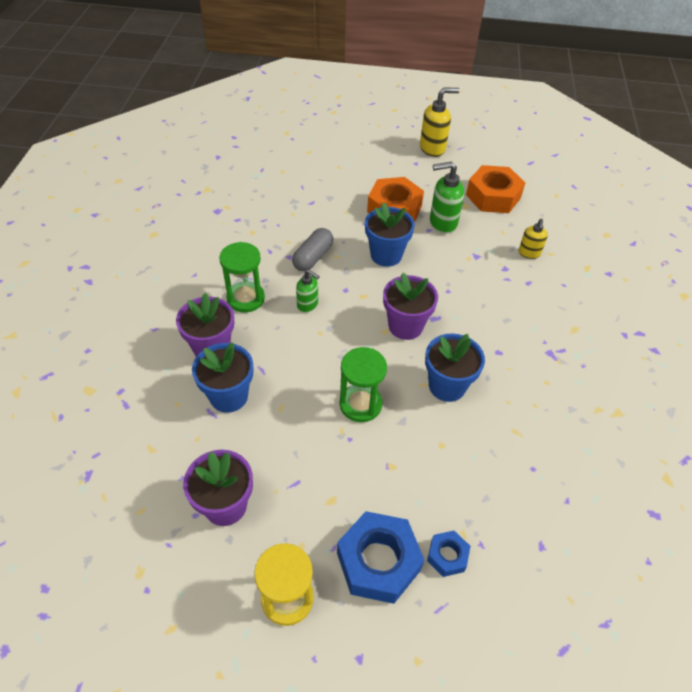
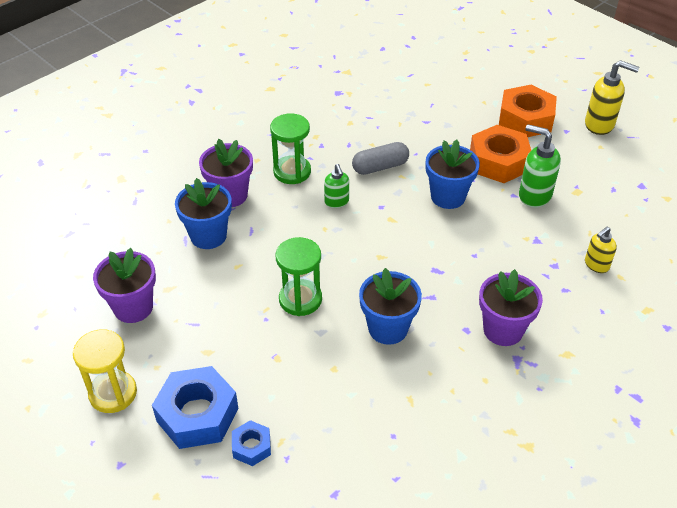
camera: 40 degrees right, 5 degrees down
(405, 326) = (402, 262): purple flower pot -> purple flower pot (503, 330)
(493, 196) = (616, 196): orange nut -> orange nut (525, 119)

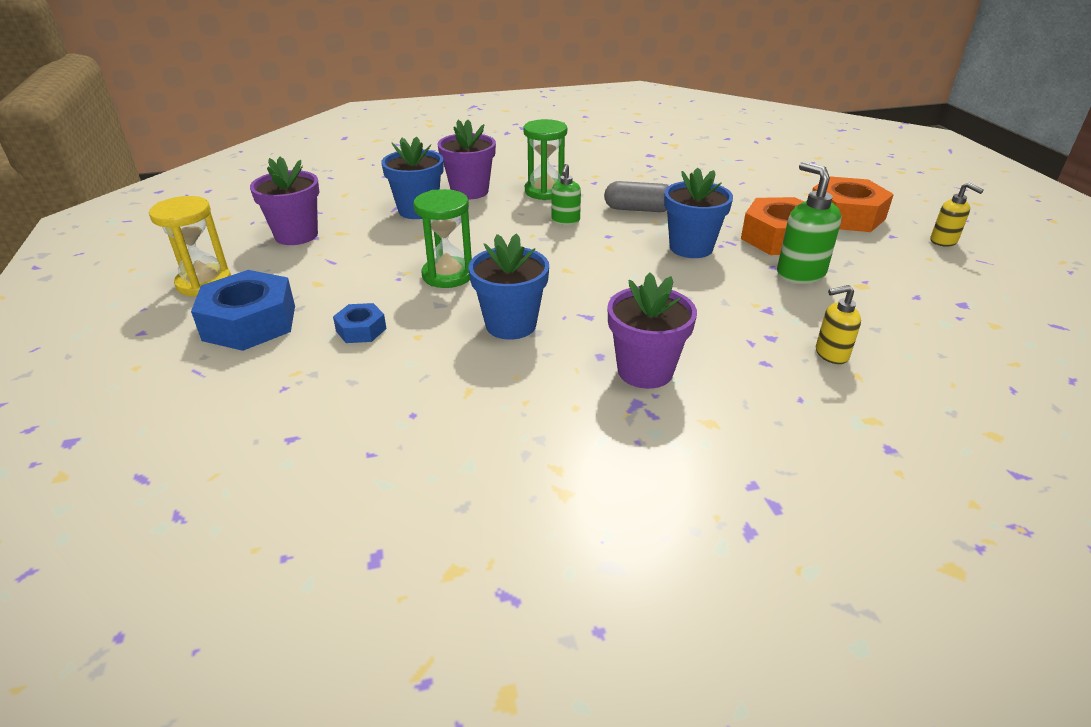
camera: 30 degrees right, 10 degrees down
(251, 446) = (264, 365): blue nut -> blue nut (361, 330)
(600, 125) = (943, 241): yellow soap dispenser -> yellow soap dispenser, size x0.62

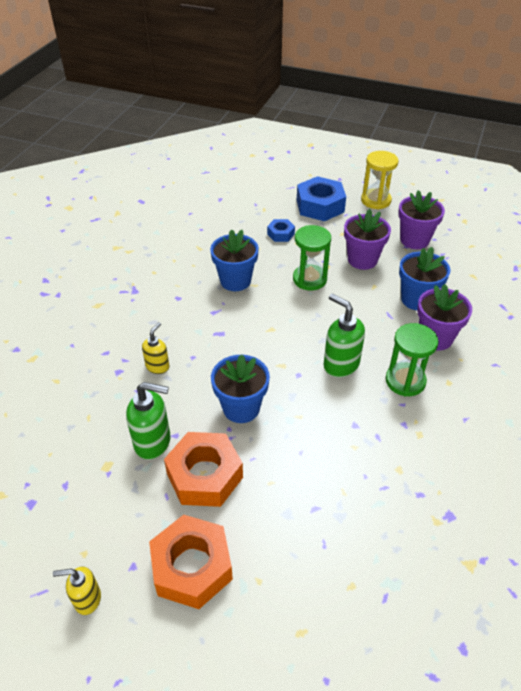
camera: 125 degrees right, 10 degrees up
(565, 221) = (340, 364): green soap dispenser -> green soap dispenser, size x1.62
(638, 209) = (327, 419): grey capsule -> none
(645, 371) = (150, 306): purple flower pot -> purple flower pot (362, 260)
(831, 354) = (79, 384): yellow soap dispenser -> yellow soap dispenser (158, 366)

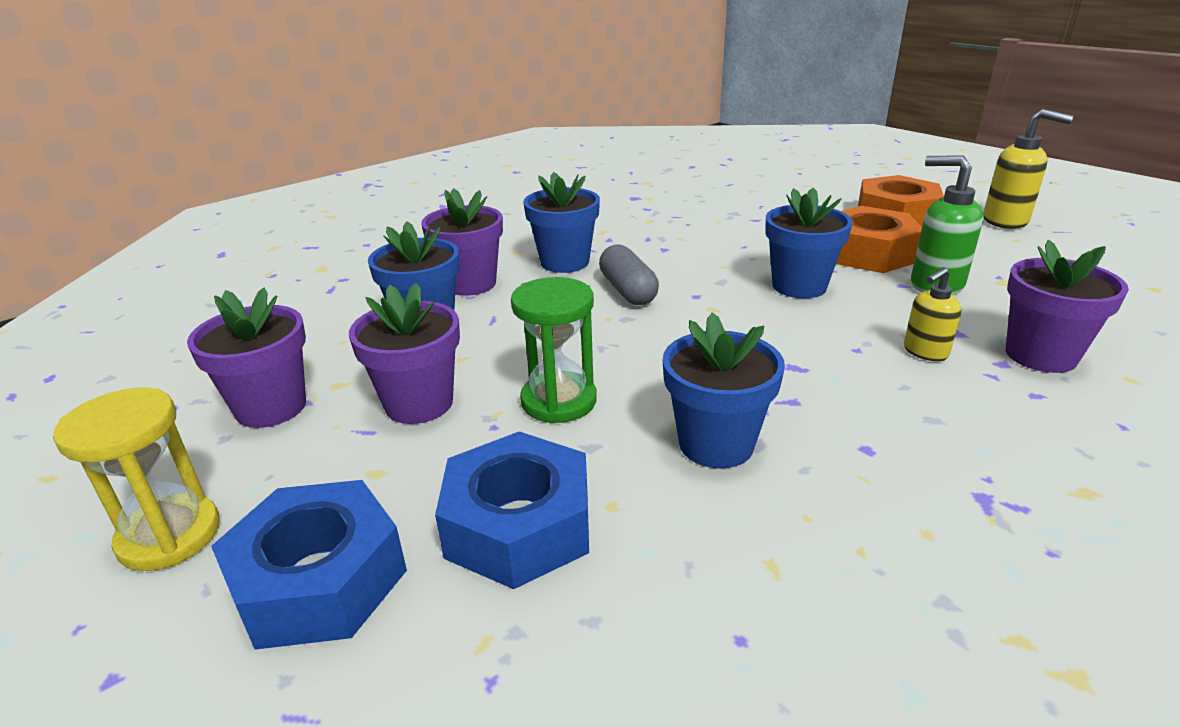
camera: 150 degrees left, 15 degrees down
(87, 599) = (1006, 221): yellow soap dispenser -> yellow soap dispenser, size x1.62
(97, 384) = (1040, 355): none -> purple flower pot
(280, 234) = (519, 525): blue nut -> blue nut, size x1.96
(340, 364) = (628, 291): green soap dispenser -> grey capsule
(405, 381) = (565, 262): green hourglass -> blue flower pot

